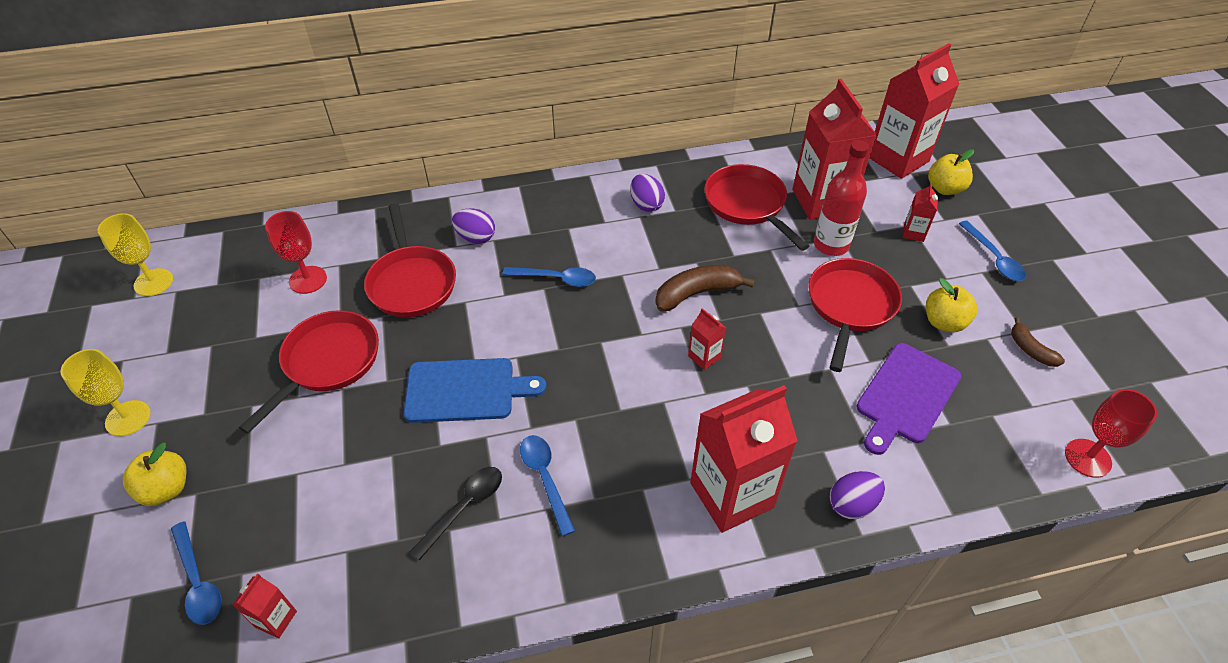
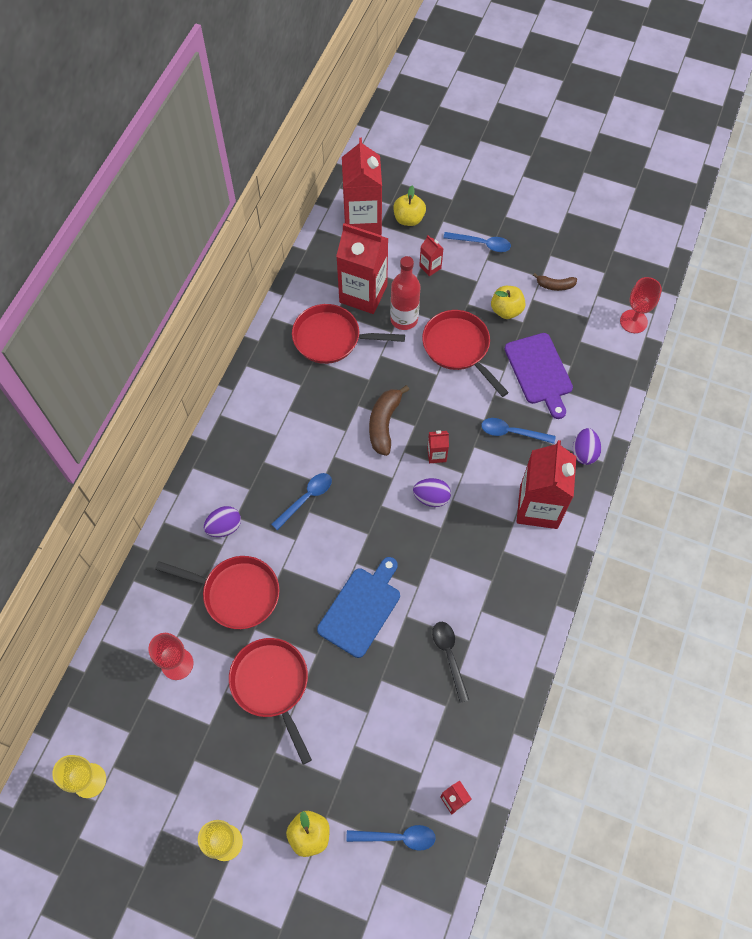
camera: 55 degrees left, 15 degrees up
(545, 478) = (460, 599): blue spoon -> blue spoon (512, 432)
(646, 205) = (281, 398): purple egg -> purple egg (431, 498)

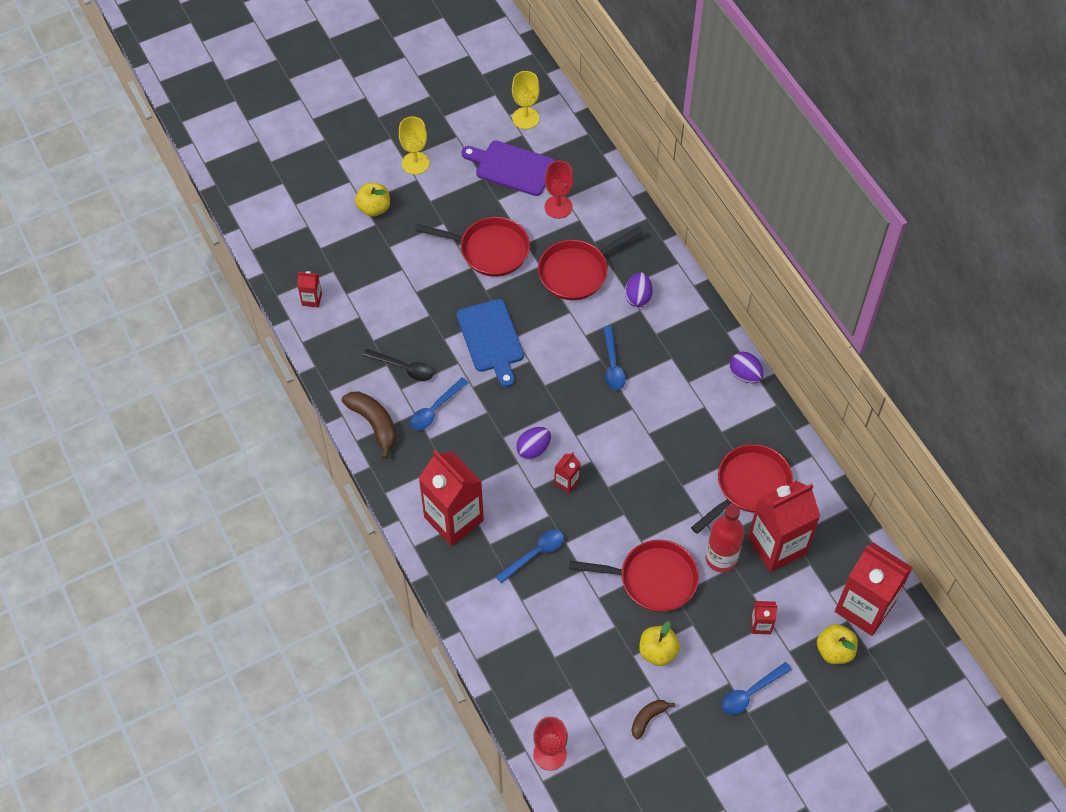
camera: 130 degrees right, 5 degrees down
(384, 424) = (629, 465): brown banana -> brown banana (374, 424)
(397, 837) = (323, 252): blue spoon -> blue spoon (435, 409)
(539, 372) = (571, 625): purple cutting board -> purple cutting board (512, 167)
(584, 452) = (466, 594): purple egg -> purple egg (745, 375)

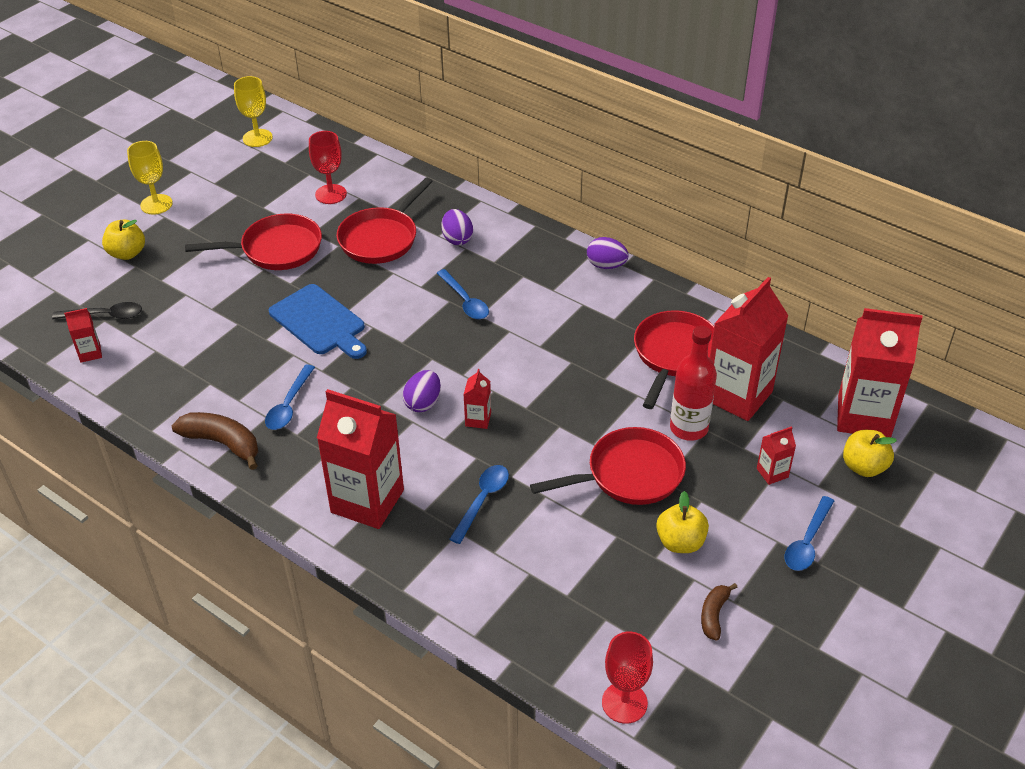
camera: 25 degrees left, 15 degrees down
(403, 368) = (232, 379): black spoon -> black spoon (105, 315)
(512, 167) = (264, 178): purple cutting board -> none

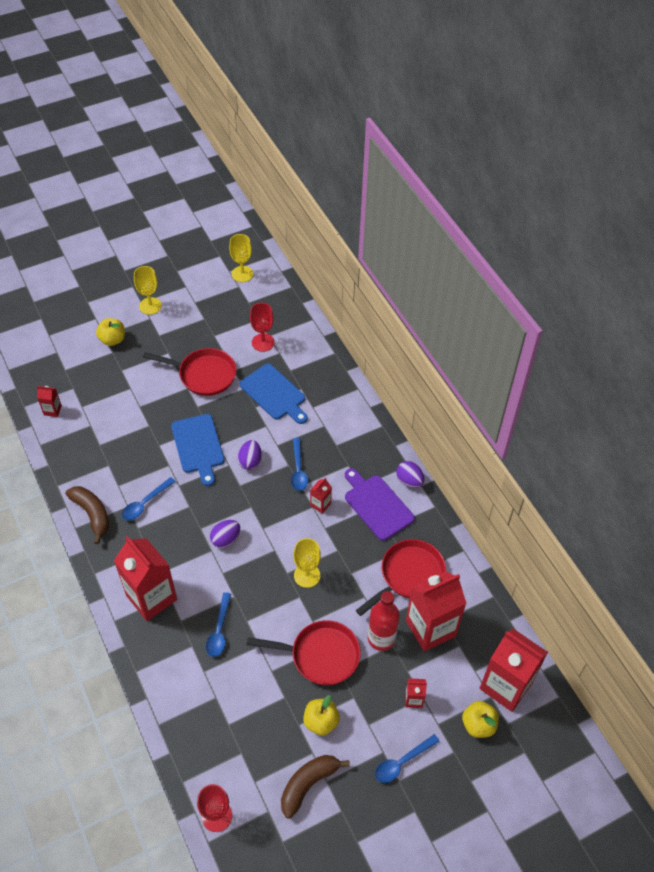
camera: 25 degrees right, 10 degrees up
(105, 315) = (75, 384): black spoon -> none
(381, 238) = (274, 394): red pan -> blue cutting board
(457, 239) = (323, 415): purple egg -> purple egg (250, 461)
(478, 419) = (252, 568): red carton -> red carton (320, 504)
(482, 500) = (219, 630): blue spoon -> blue spoon turned 135 degrees clockwise
(552, 401) = (307, 575): none -> yellow goblet
(586, 301) = (377, 505): none -> purple cutting board
(714, 615) = (308, 784): brown banana -> brown banana, size x1.69

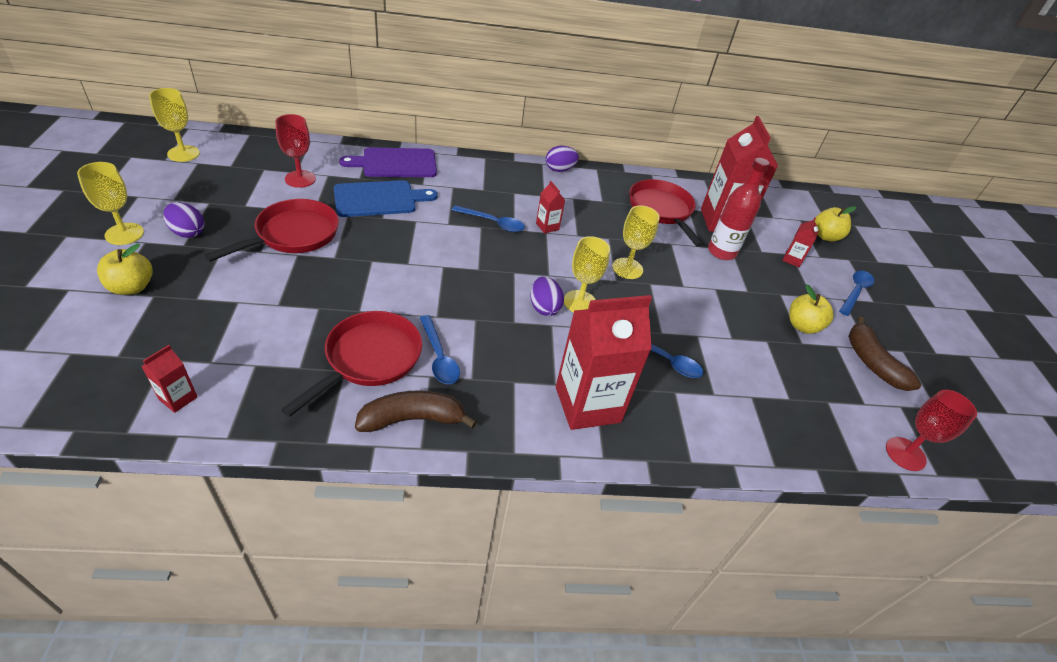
camera: 70 degrees left, 10 degrees down
(198, 446) = (394, 279): blue cutting board -> none
(246, 558) = (579, 302): none -> yellow goblet
(250, 461) = (453, 249): purple egg -> purple egg (188, 232)
(320, 655) = (726, 296): red pan -> red pan (369, 359)
(377, 505) = (573, 196): purple cutting board -> purple cutting board (395, 163)
(402, 762) = (855, 292): blue spoon -> blue spoon turned 135 degrees counterclockwise
(505, 685) = (792, 208): red carton -> none

